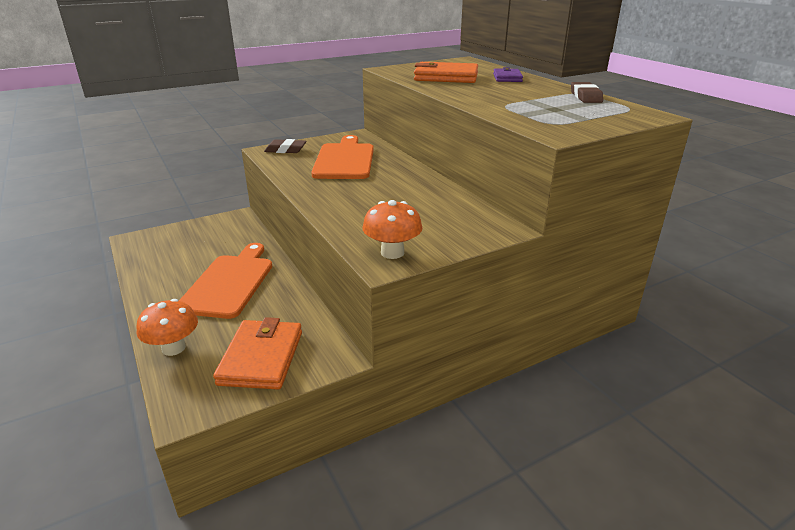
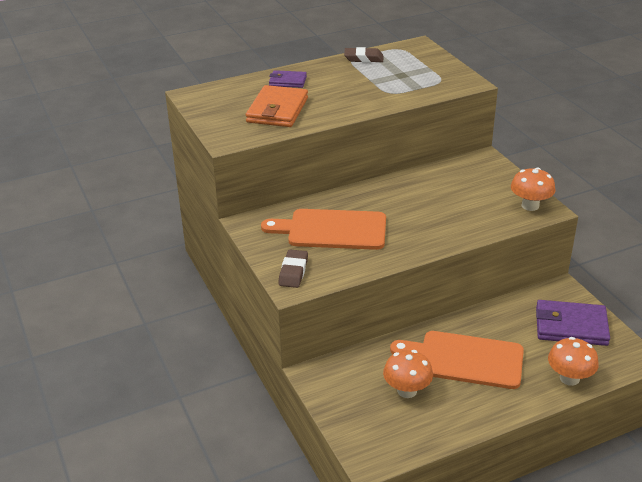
camera: 85 degrees left, 5 degrees up
(201, 254) = (407, 390): none -> orange mushroom
(261, 358) = (571, 326): orange wallet -> purple wallet

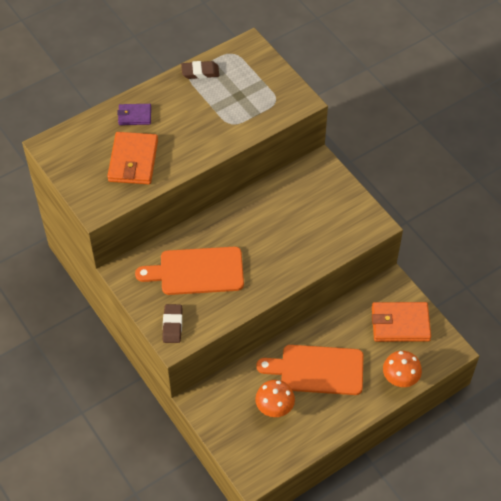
camera: 10 degrees left, 20 degrees up
(530, 206) = (362, 221): orange mushroom -> none
(571, 326) = (400, 324): purple wallet -> orange wallet

